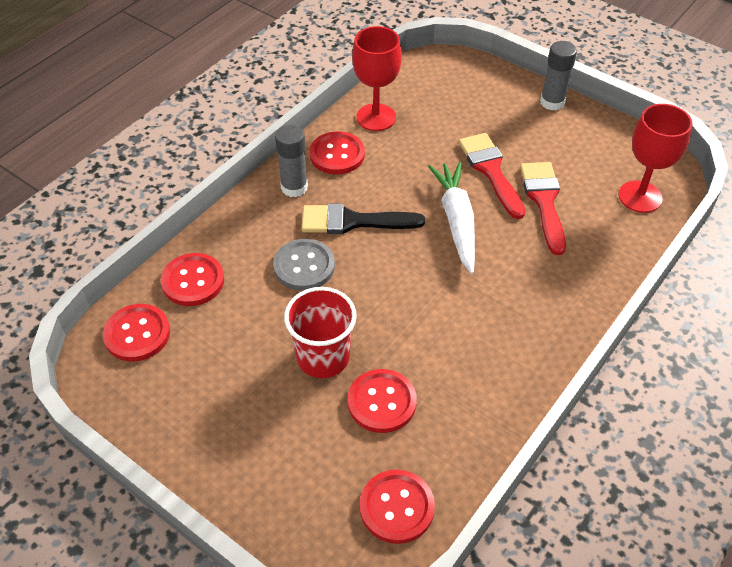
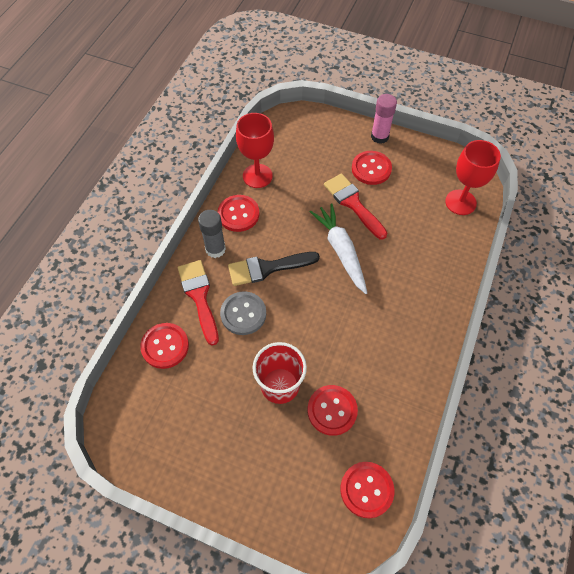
camera: 15 degrees left, 10 degrees up
(137, 334) = (137, 401): red button -> red button (371, 169)
(544, 201) = (397, 221): red brush -> red brush (199, 297)
(552, 102) = (379, 137): grey glue stick -> pink glue stick

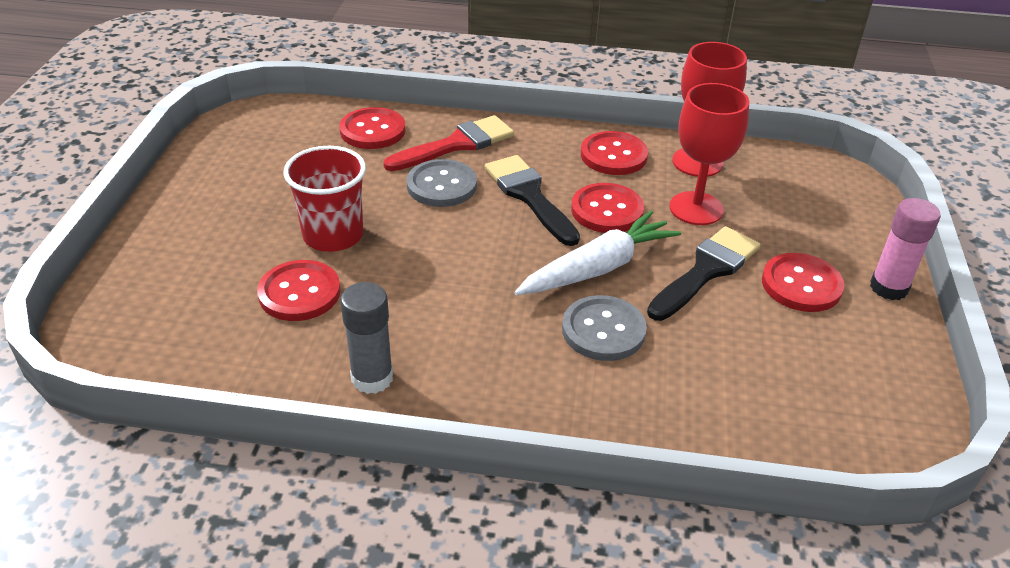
camera: 75 degrees right, 20 degrees down
(215, 249) = (541, 145): grey glue stick -> grey glue stick (372, 378)
(353, 204) = (706, 271): red brush -> black brush
(366, 490) = (171, 345): red button -> red button (607, 210)
(390, 262) = (603, 330): none -> grey button
(460, 202) = (805, 424): red goblet -> red goblet (696, 208)

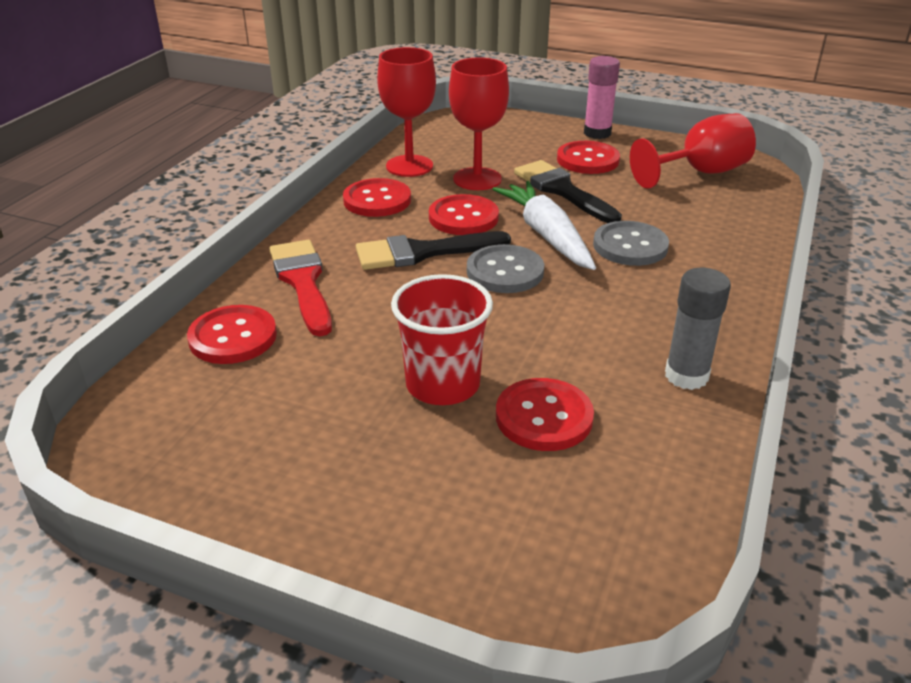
camera: 75 degrees left, 5 degrees down
(441, 185) = (378, 300): grey button -> grey button (505, 271)
(834, 389) = (700, 173): none -> red goblet

